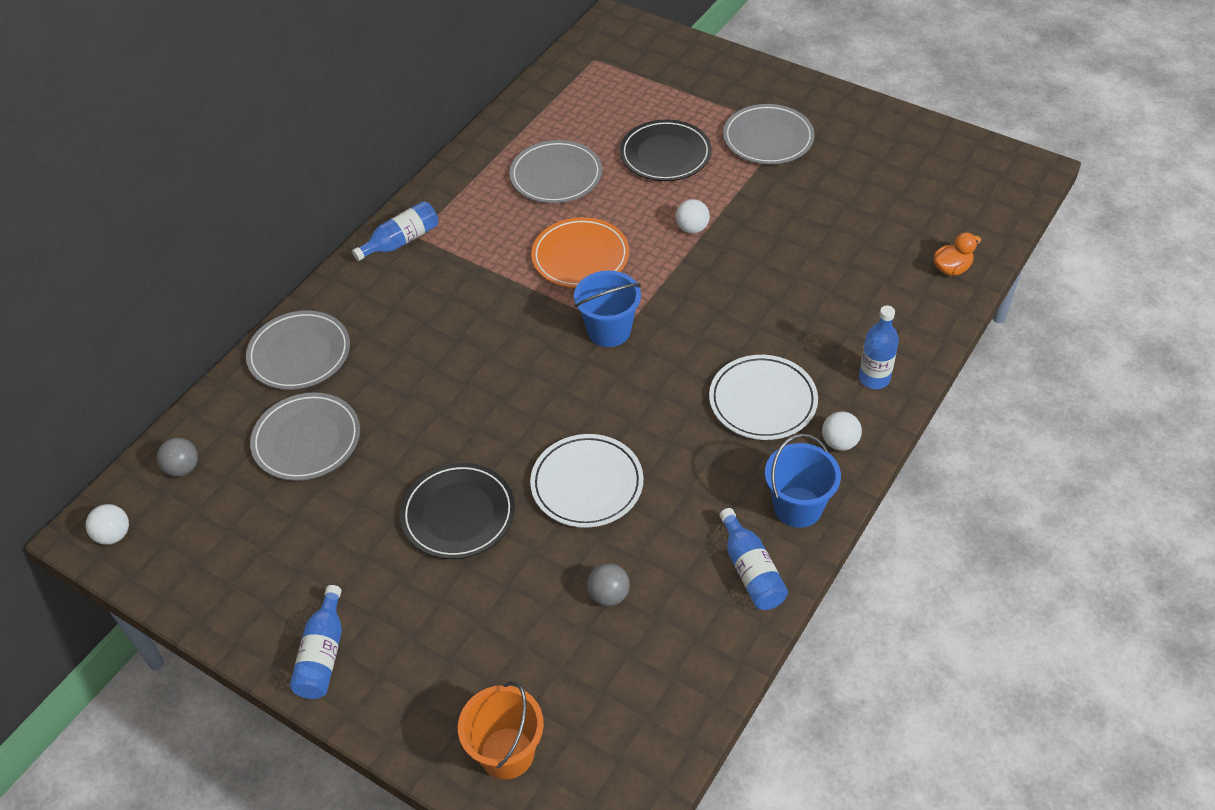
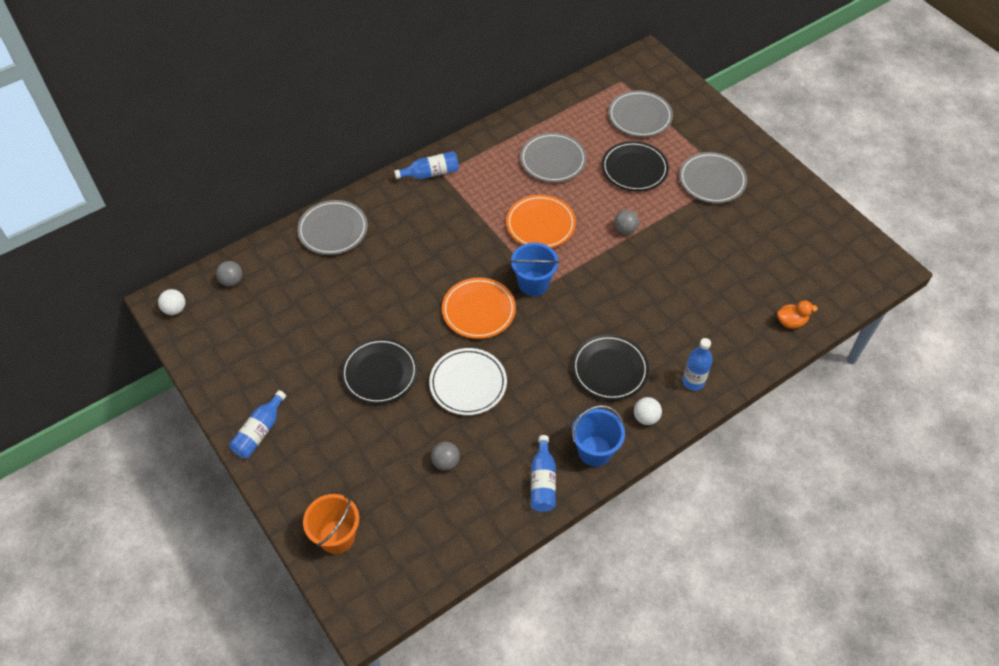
camera: 20 degrees right, 5 degrees up
(307, 440) = (311, 289): grey plate -> grey plate (640, 116)
(553, 388) = (478, 310): none -> orange plate
(692, 228) = (625, 230): white ball -> grey ball
(762, 401) = (609, 369): white plate -> black plate

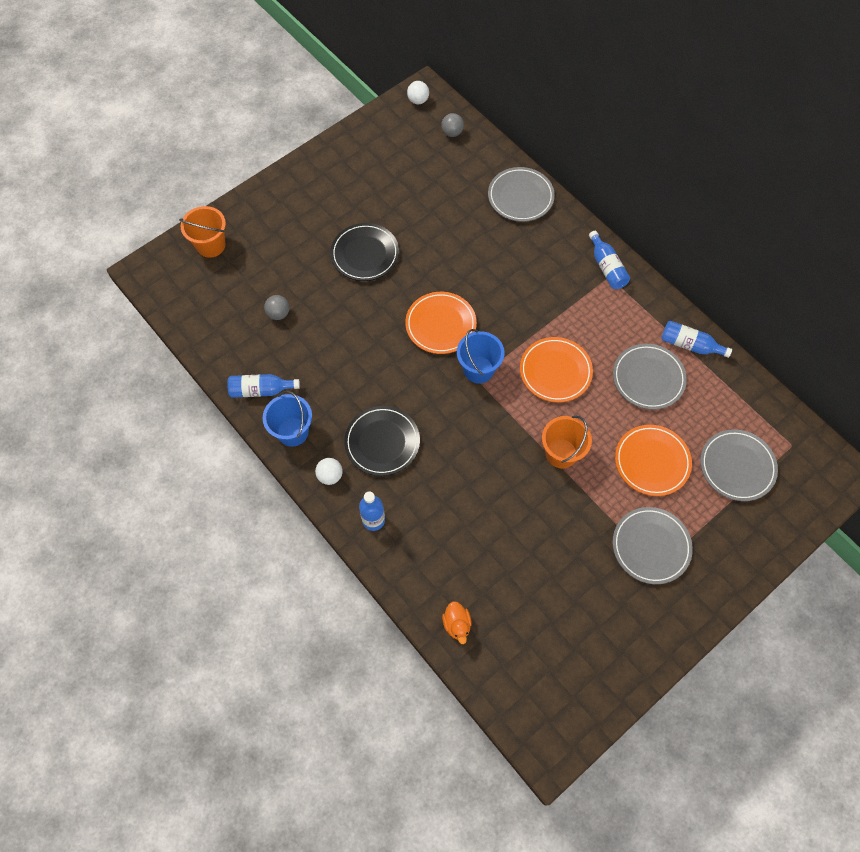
camera: 85 degrees right, 10 degrees up
(259, 431) = (303, 179): blue bottle -> blue bottle (689, 345)
(468, 383) = (358, 323): white plate -> none
(625, 230) = (561, 453): grey ball -> orange bucket
(634, 169) = (652, 461): black plate -> orange plate

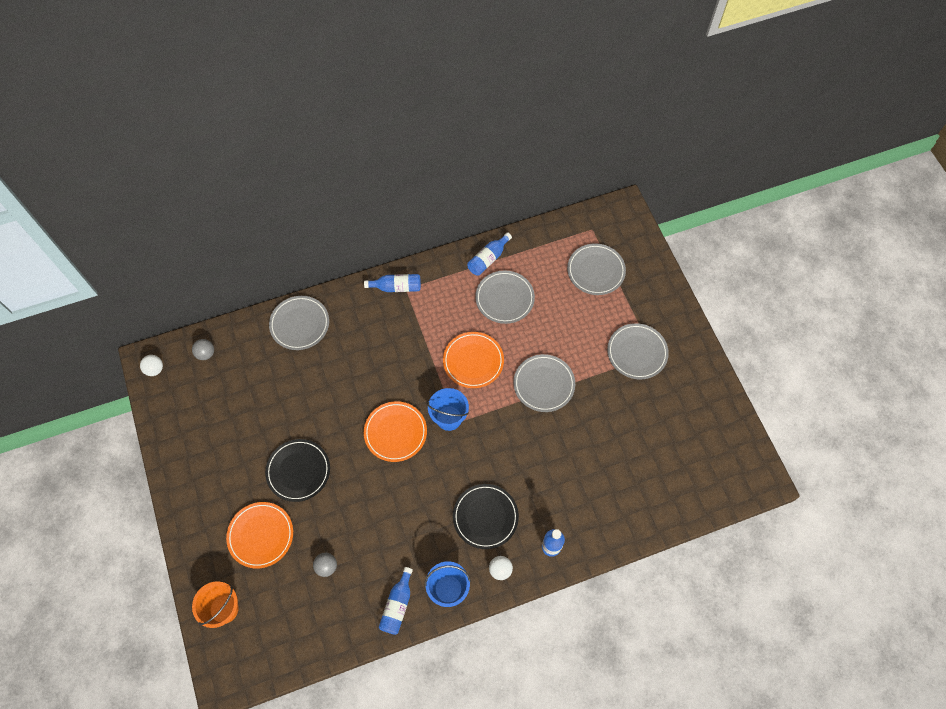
camera: 70 degrees left, 0 degrees up
(457, 624) = (655, 511): orange duck -> none
(561, 453) = (544, 384): orange bucket -> grey plate
(652, 461) = (572, 324): orange plate -> orange plate (261, 535)

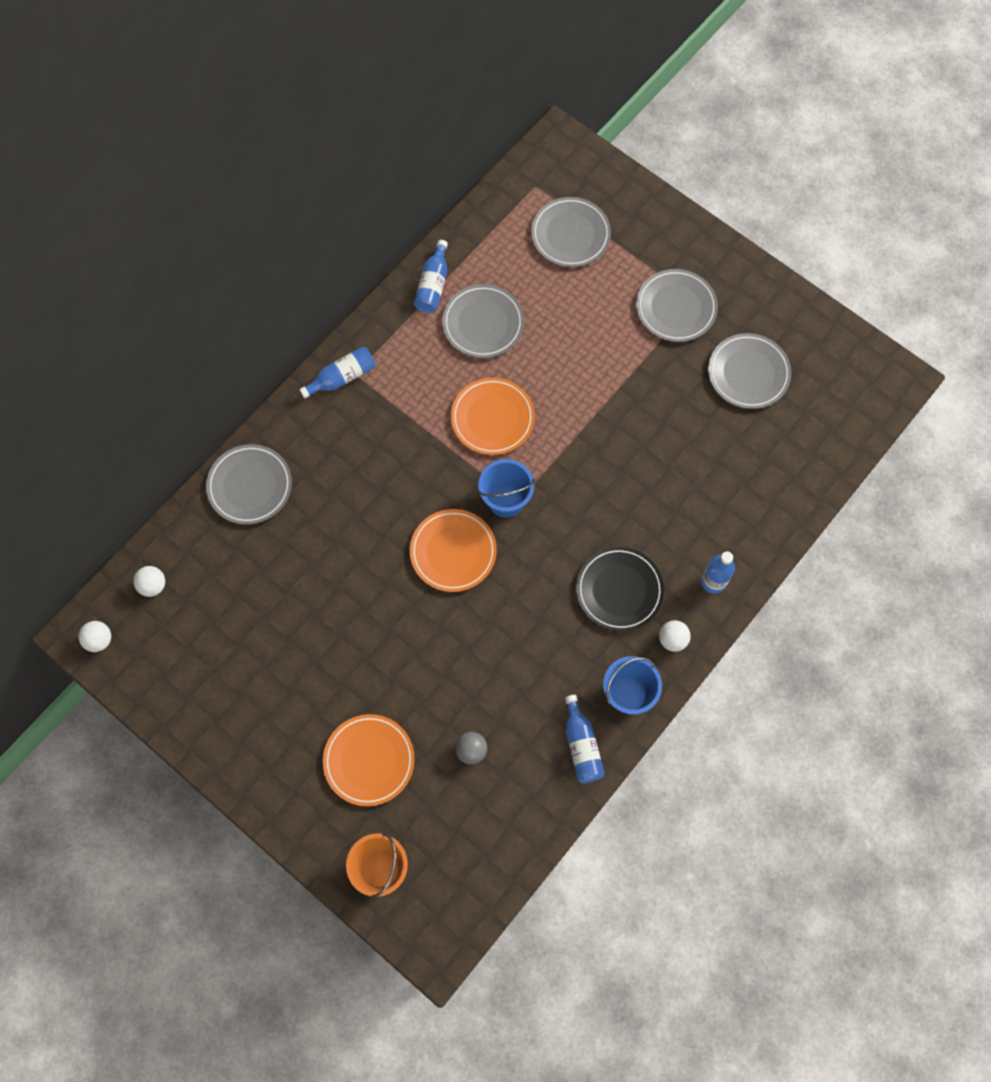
camera: 30 degrees left, 5 degrees up
(206, 353) = (153, 585): grey ball -> white ball
(298, 471) = (365, 661): black plate -> none
(544, 384) = (592, 401): grey plate -> grey plate (748, 373)

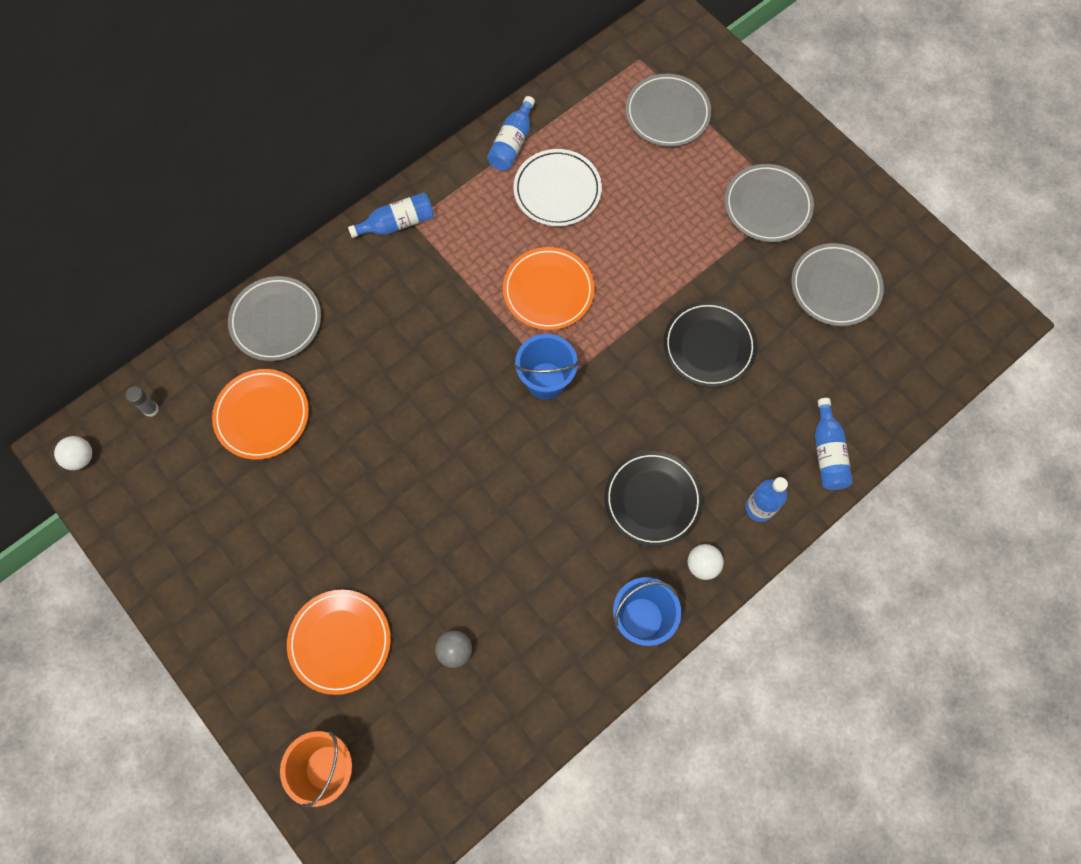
camera: 10 degrees right, 0 degrees up
(153, 585) = (151, 409): white ball -> grey glue stick
(453, 552) = (478, 427): orange plate -> orange plate (262, 415)
(483, 323) = (557, 190): grey plate -> white plate
(581, 745) = (579, 667): blue bottle -> blue bottle (827, 453)
(645, 445) = (709, 346): none -> black plate

